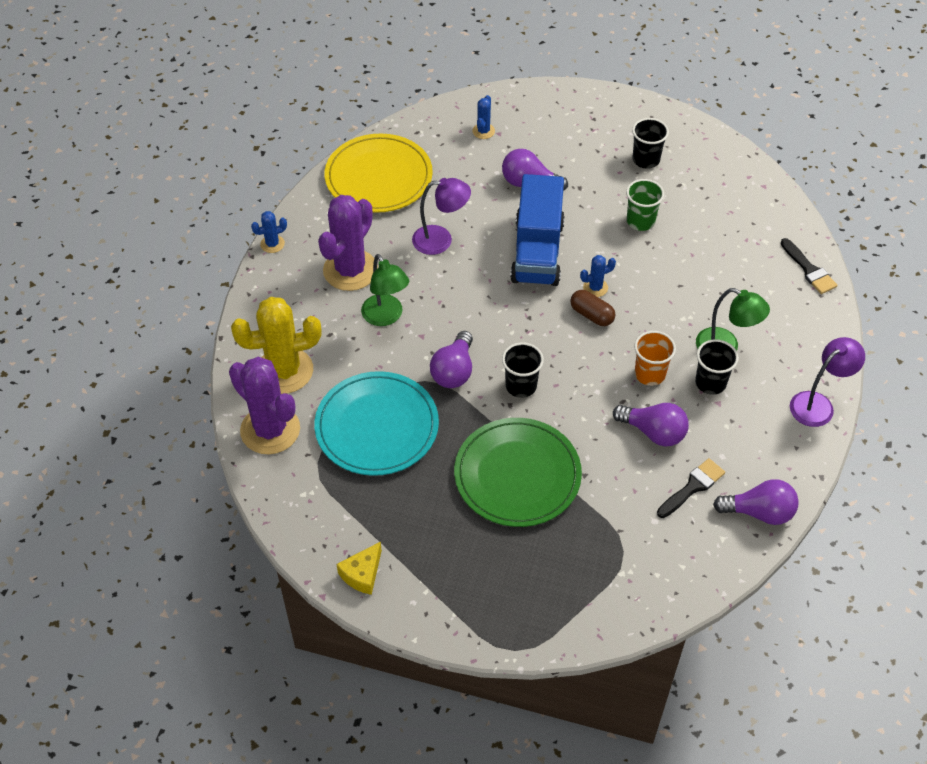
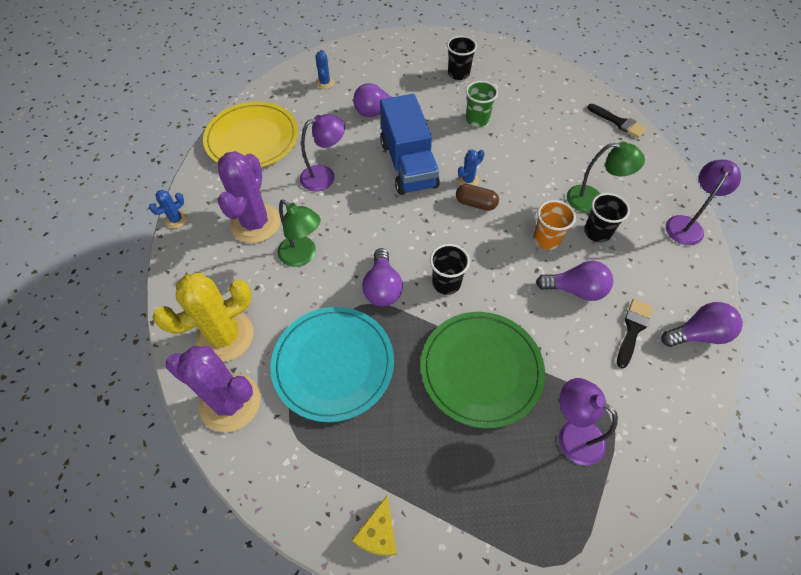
camera: 20 degrees left, 5 degrees up
(577, 557) = (572, 434): none -> purple lamp

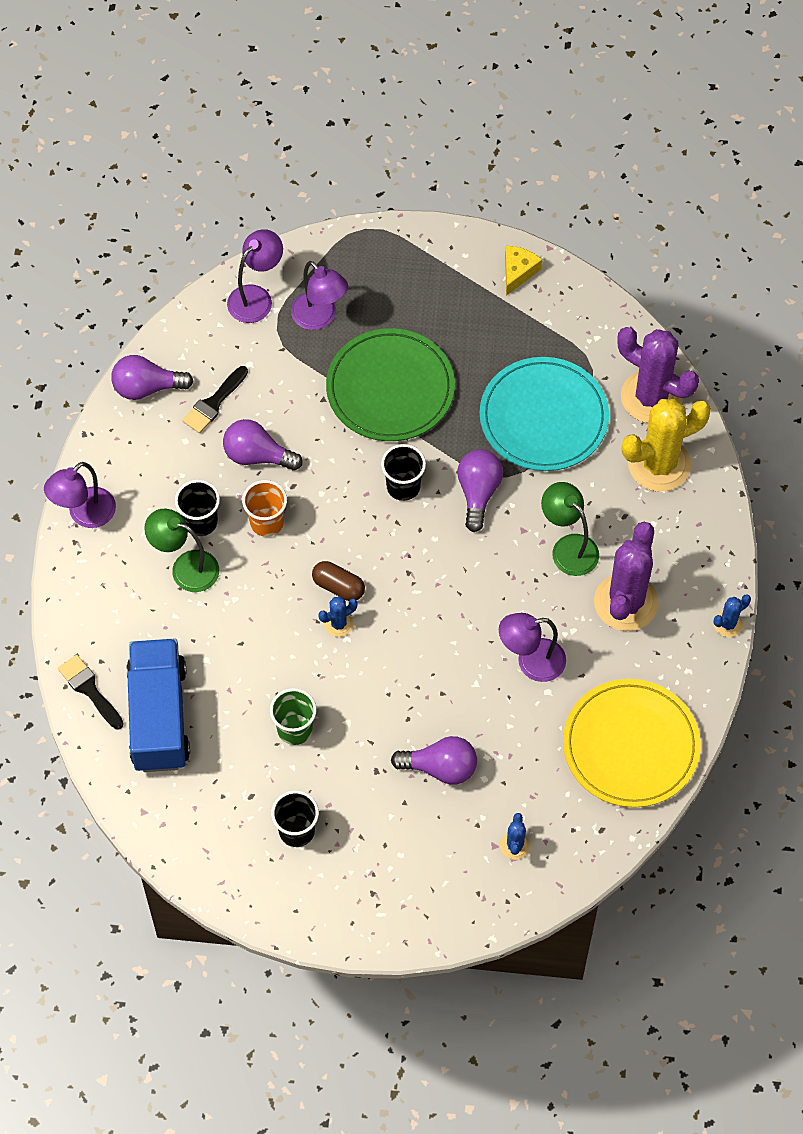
camera: 170 degrees left, 5 degrees up
(408, 164) = (413, 664): blue truck -> blue truck (159, 716)
(644, 448) = (256, 297): none -> purple lamp

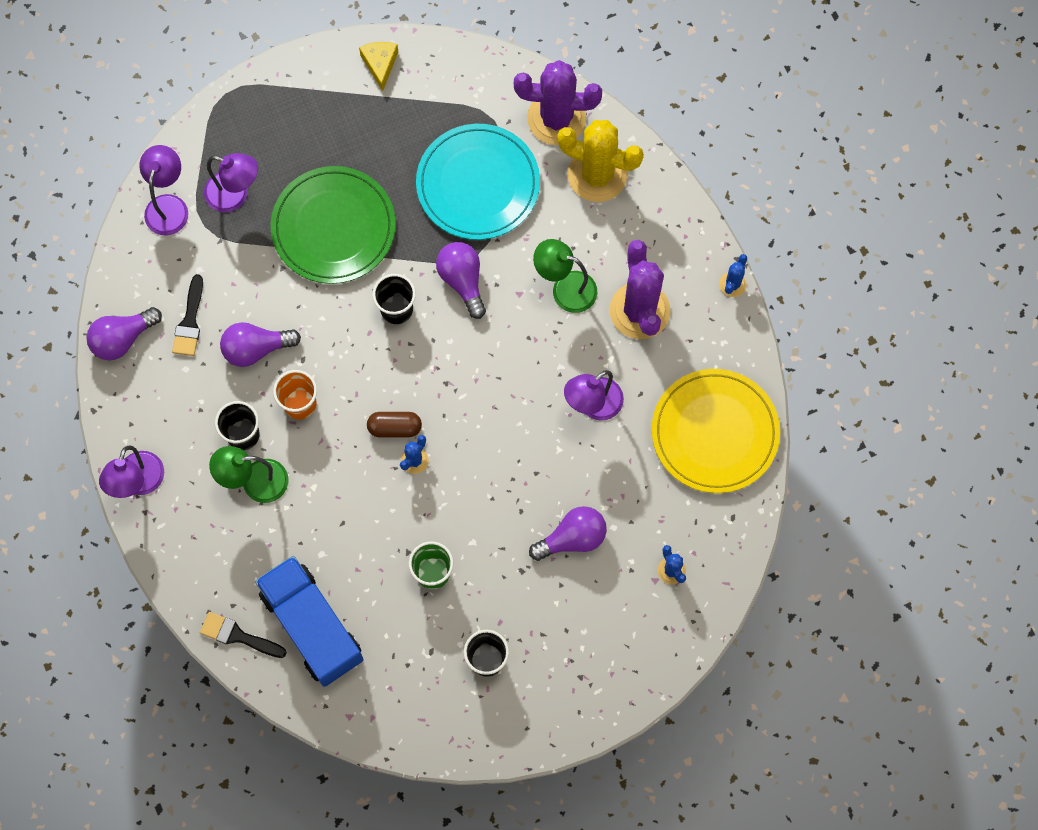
camera: 30 degrees left, 10 degrees up
(659, 464) = (597, 175): yellow cactus -> yellow cactus turned 75 degrees clockwise

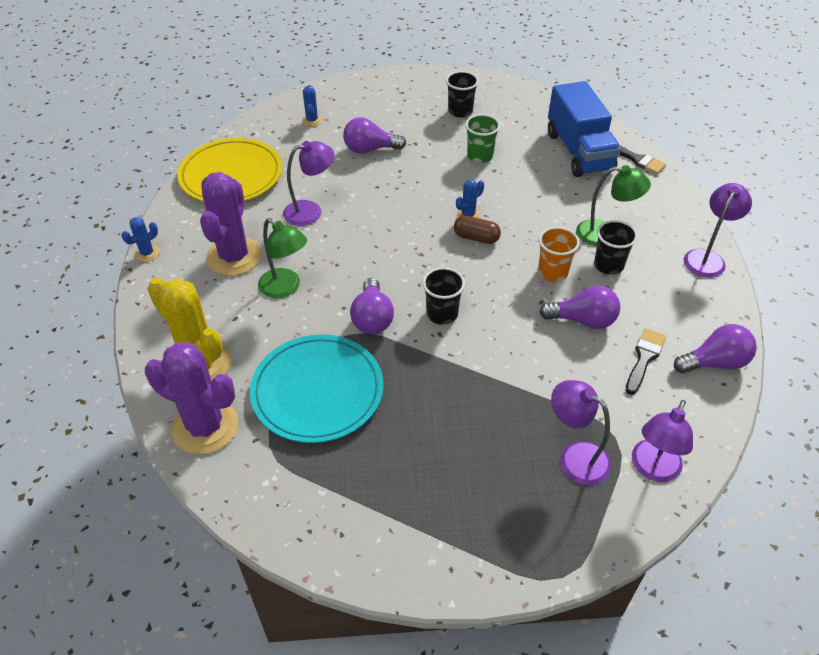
camera: 160 degrees left, 25 degrees down
(333, 227) = (478, 396): green plate -> none
(380, 64) = (364, 548): yellow cheese -> none

